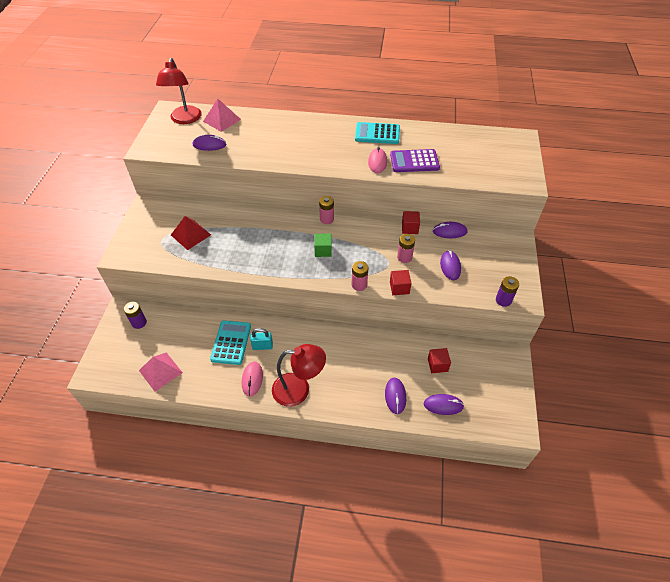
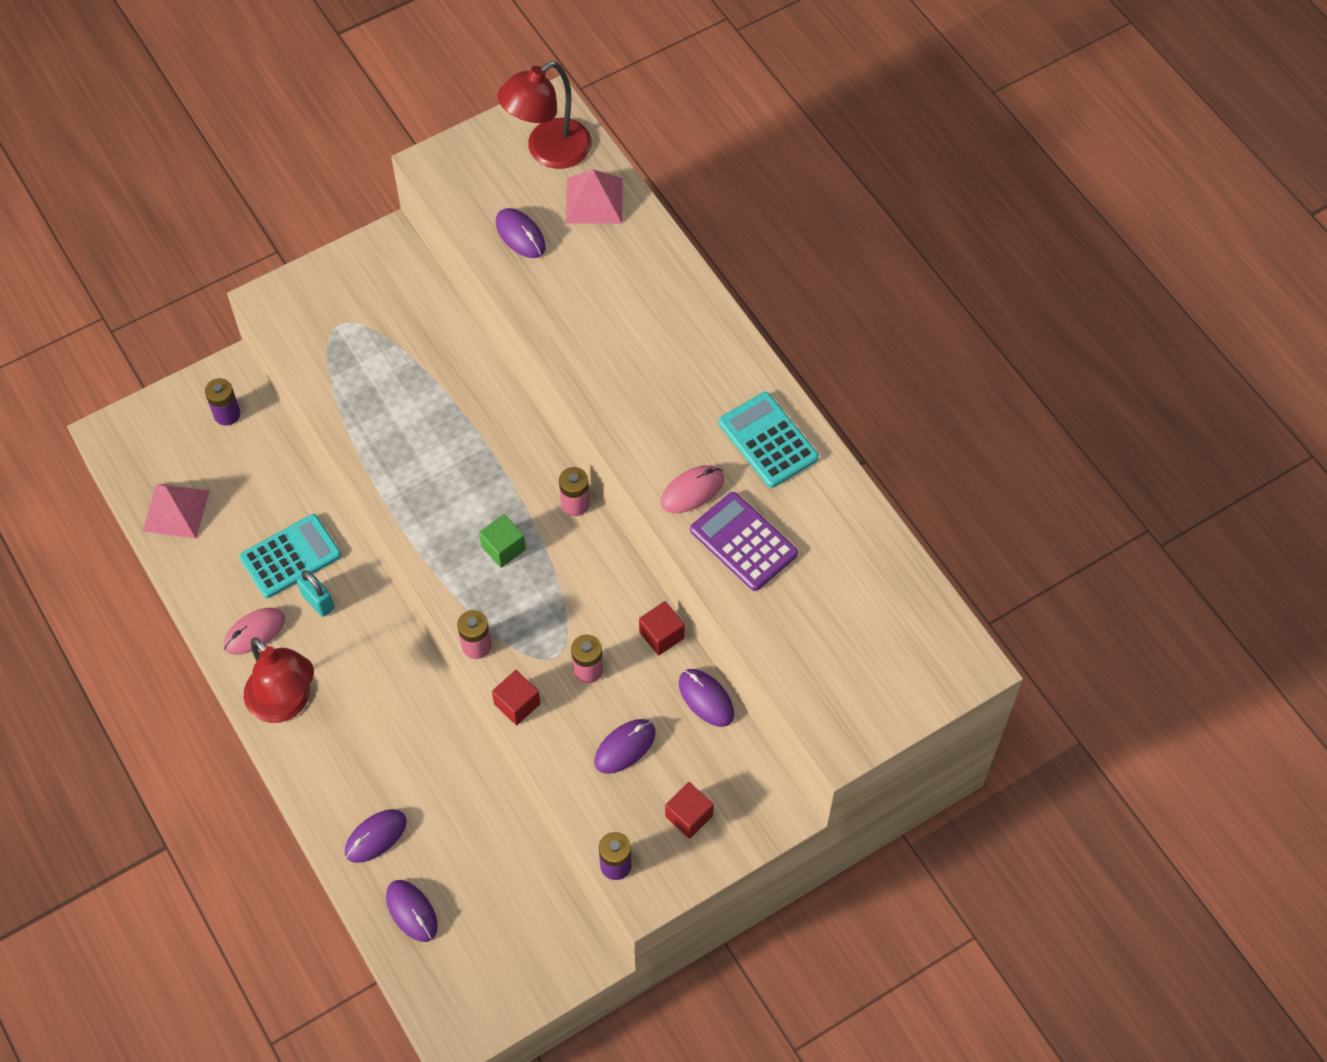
camera: 50 degrees right, 10 degrees up
(191, 235) = (382, 351): red pyramid -> none
(437, 365) = (478, 859): red cube -> red cube (689, 816)

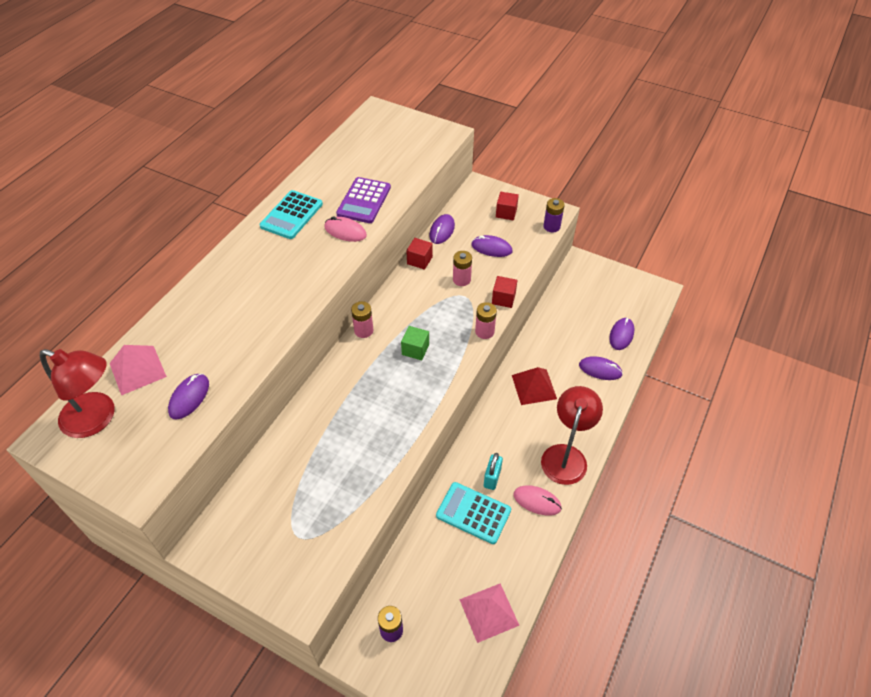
camera: 120 degrees left, 10 degrees down
(408, 731) = (534, 386): none -> red pyramid

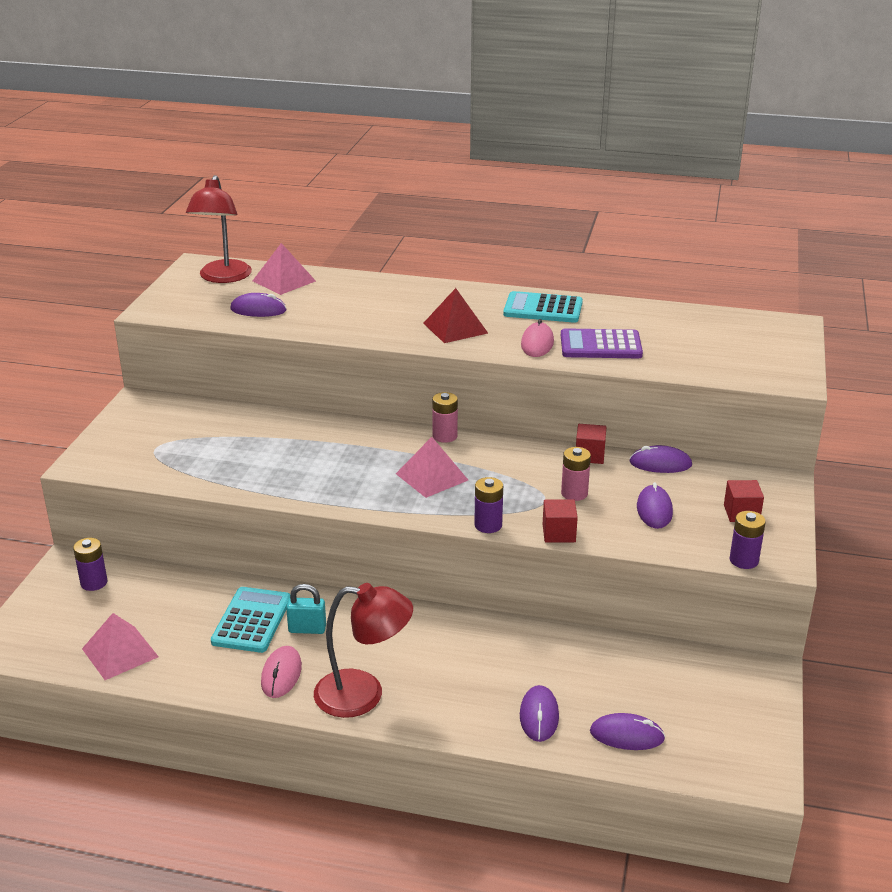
camera: 75 degrees right, 20 degrees down
(415, 349) = (431, 477): green cube -> pink pyramid
(484, 331) = (488, 525): pink battery -> purple battery
(534, 386) = (474, 648): red pyramid -> red pyramid (455, 328)

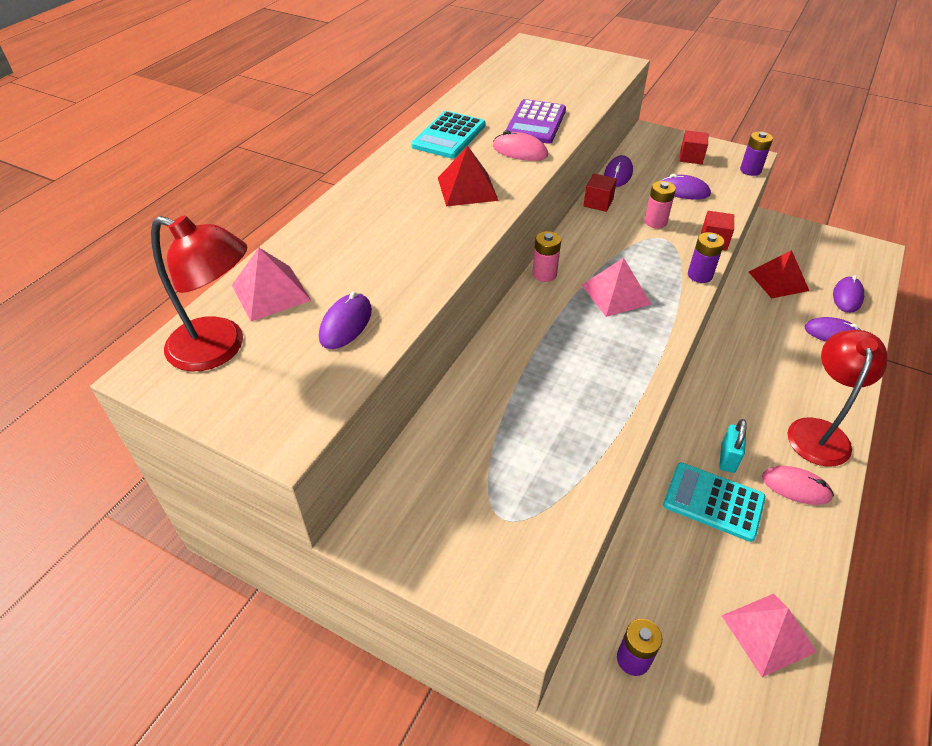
camera: 75 degrees left, 15 degrees up
(626, 671) = (778, 281): none -> red pyramid

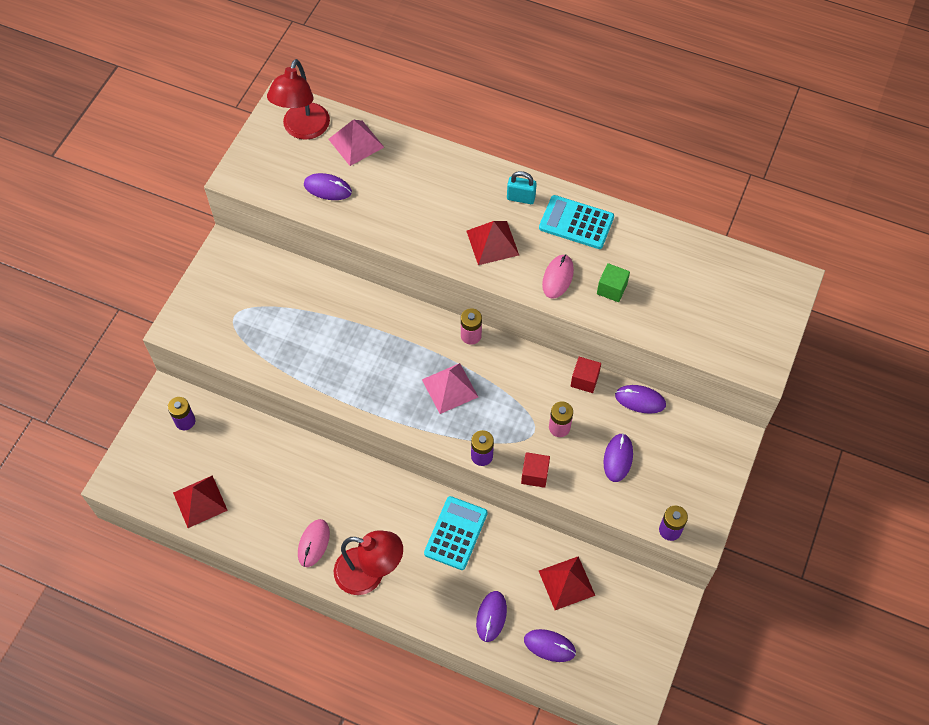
camera: 85 degrees right, 15 degrees up
(536, 123) = (612, 289): purple calculator -> green cube
(691, 157) = (687, 473): red cube -> none
(713, 502) = (299, 483): turquoise calculator -> turquoise calculator (456, 533)
(727, 458) = (339, 499): turquoise padlock -> turquoise padlock (521, 198)
(768, 633) = (200, 501): pink pyramid -> red pyramid

